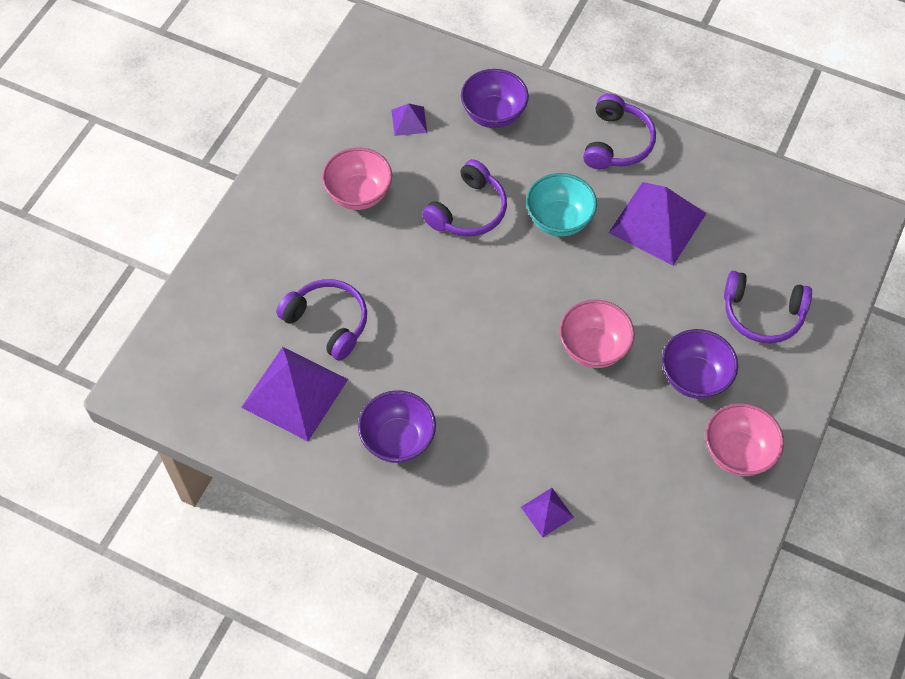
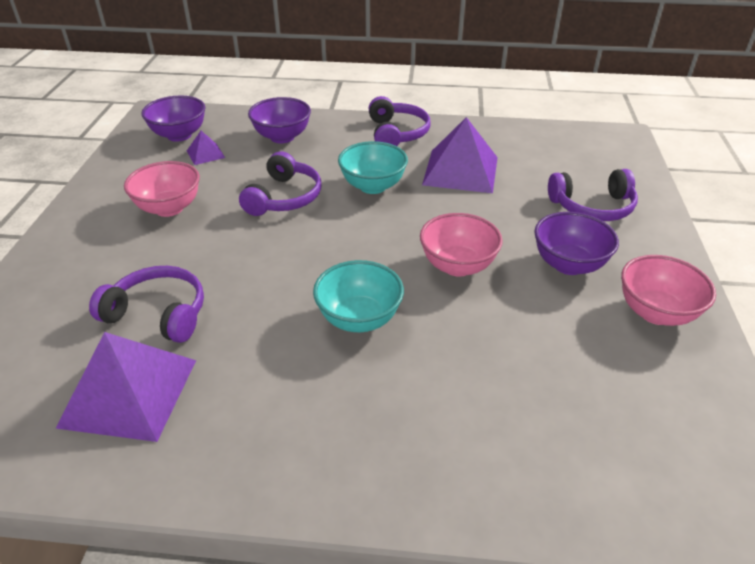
camera: 20 degrees left, 20 degrees down
(398, 440) = (278, 406): purple bowl -> purple bowl (179, 135)
(486, 379) = (359, 319): none -> turquoise bowl
(547, 512) = (496, 430): purple pyramid -> none

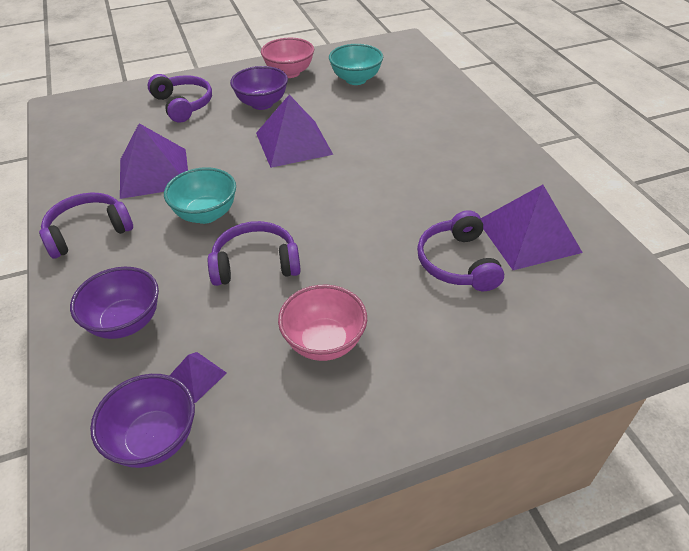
camera: 115 degrees left, 5 degrees up
(359, 319) = (379, 167): turquoise bowl -> turquoise bowl (356, 79)
(457, 266) = (293, 143): pink bowl -> purple pyramid

